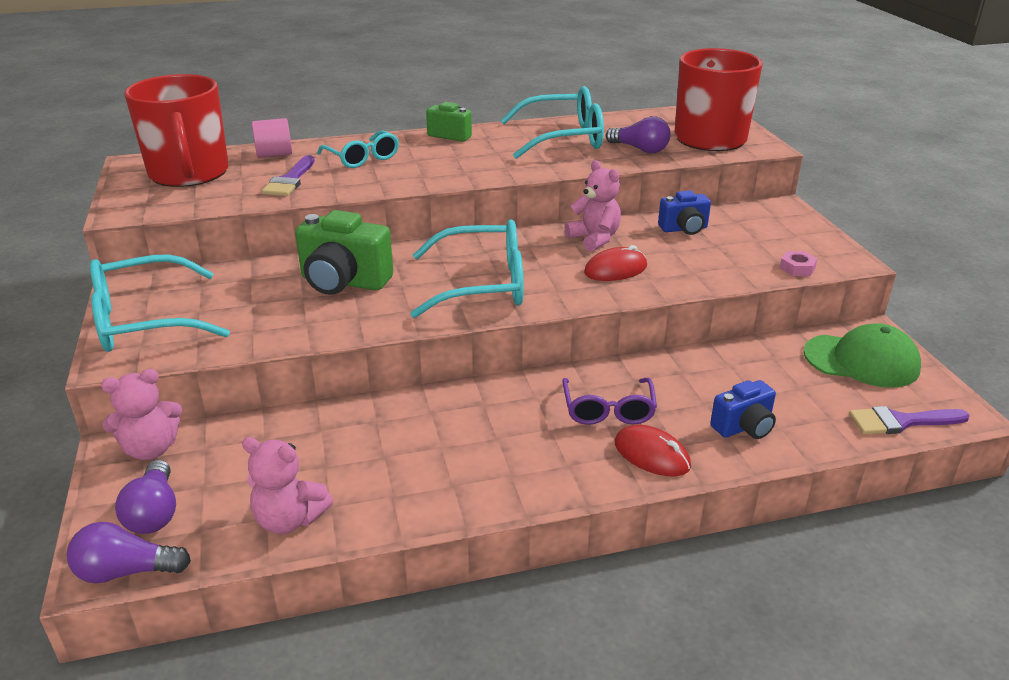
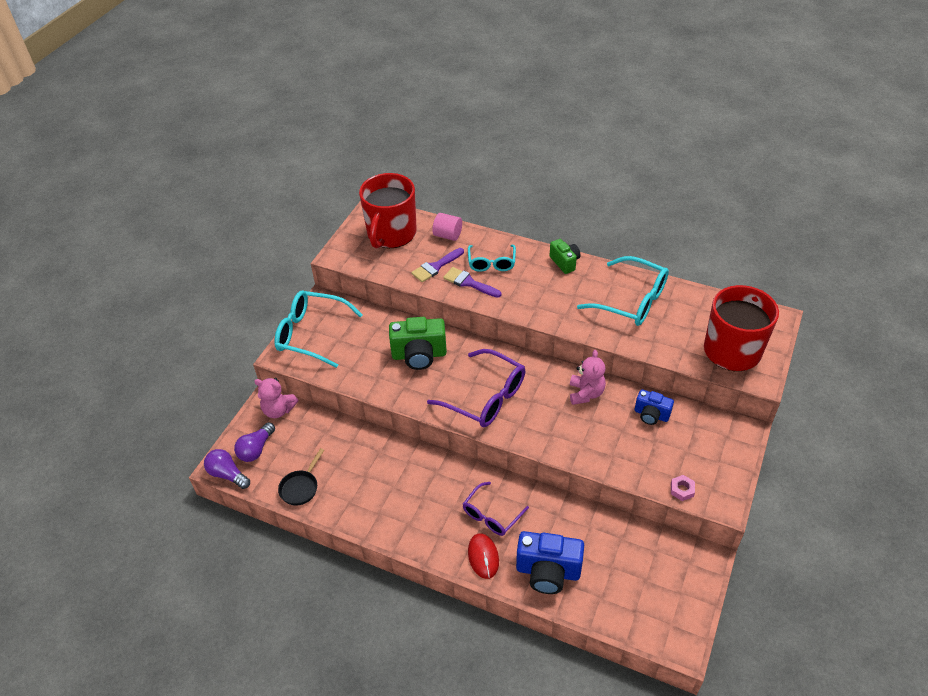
camera: 40 degrees right, 15 degrees up
(289, 519) = (301, 487): pink teddy bear -> black pan
(343, 282) = (419, 355): green camera -> green camera turned 60 degrees counterclockwise
(481, 284) = (485, 397): turquoise glasses -> purple glasses
(615, 269) = (569, 427): red mouse -> none
(640, 149) = (669, 338): purple light bulb -> none
(744, 427) = (548, 571): blue camera -> blue camera, size x1.68
(861, 361) = (672, 573): green cap -> none
(900, 422) = (638, 626): purple brush -> purple brush (469, 283)

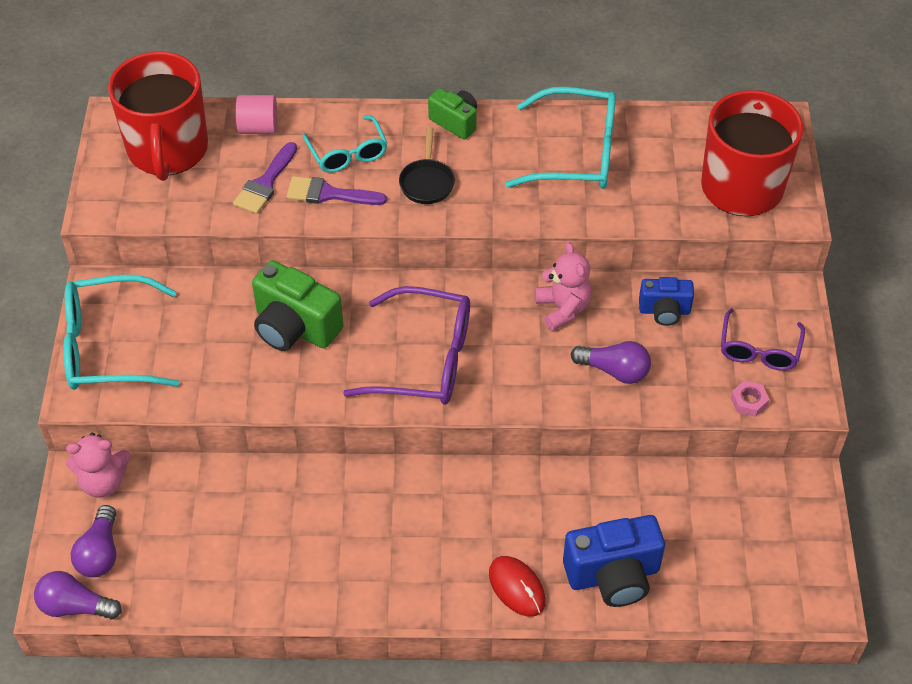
camera: 25 degrees left, 5 degrees up
(301, 487) = (201, 585): black pan -> black pan (427, 182)
(419, 355) = (295, 327): green camera -> green camera turned 60 degrees clockwise
(492, 515) = (501, 525): purple glasses -> purple glasses (759, 349)
(601, 441) = (614, 371): none -> purple light bulb

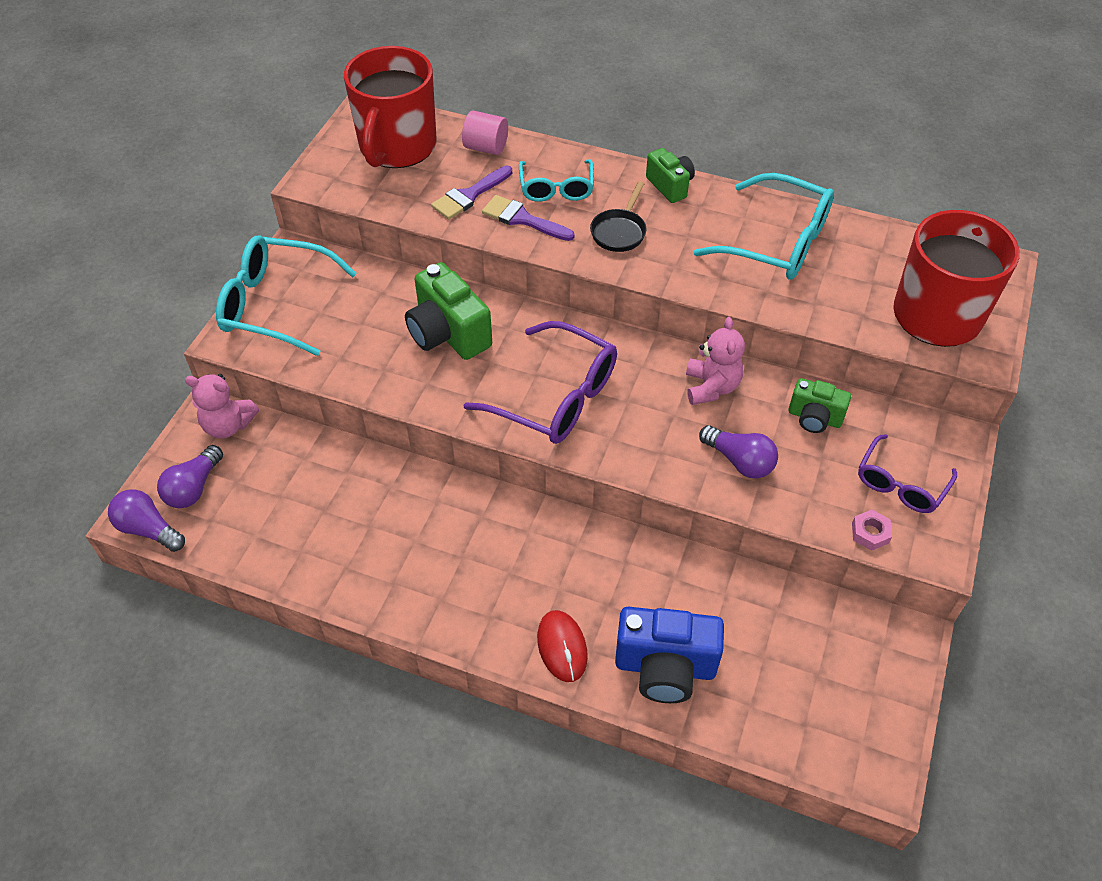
camera: 20 degrees right, 0 degrees up
(664, 311) = (814, 418): blue camera -> green camera

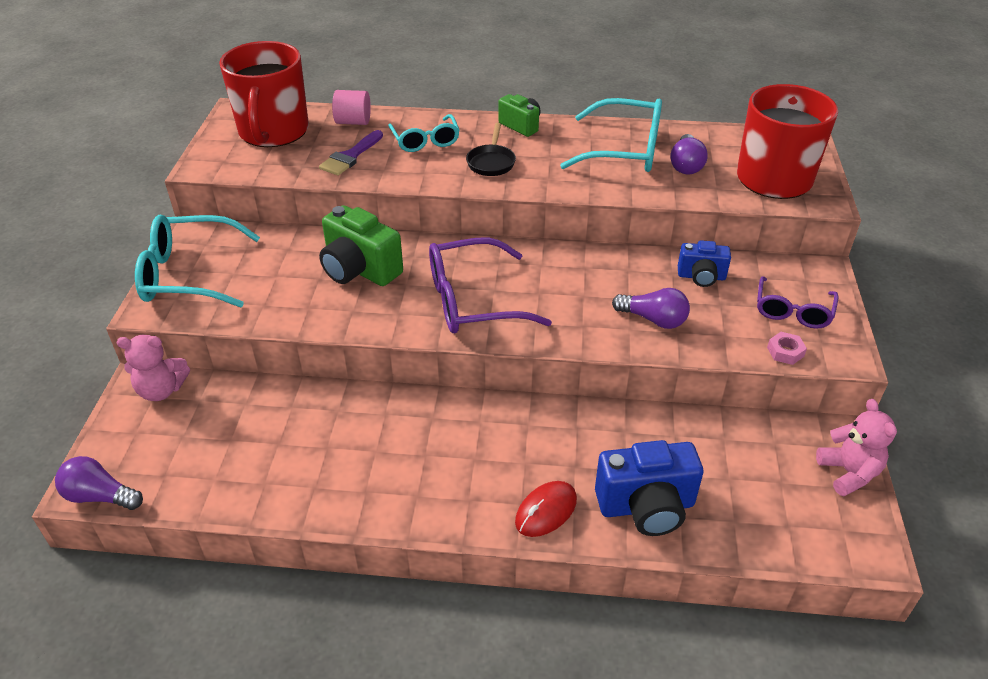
camera: 15 degrees left, 10 degrees down
(194, 488) = (139, 450): purple light bulb -> purple light bulb (686, 165)
(522, 219) = (404, 166): purple brush -> none
(555, 396) = (473, 300): purple glasses -> purple glasses turned 150 degrees clockwise
(562, 647) = (546, 511): red mouse -> red mouse turned 75 degrees clockwise
(711, 387) = (606, 270): pink teddy bear -> pink teddy bear (848, 473)
(814, 418) = (701, 277): green camera -> blue camera

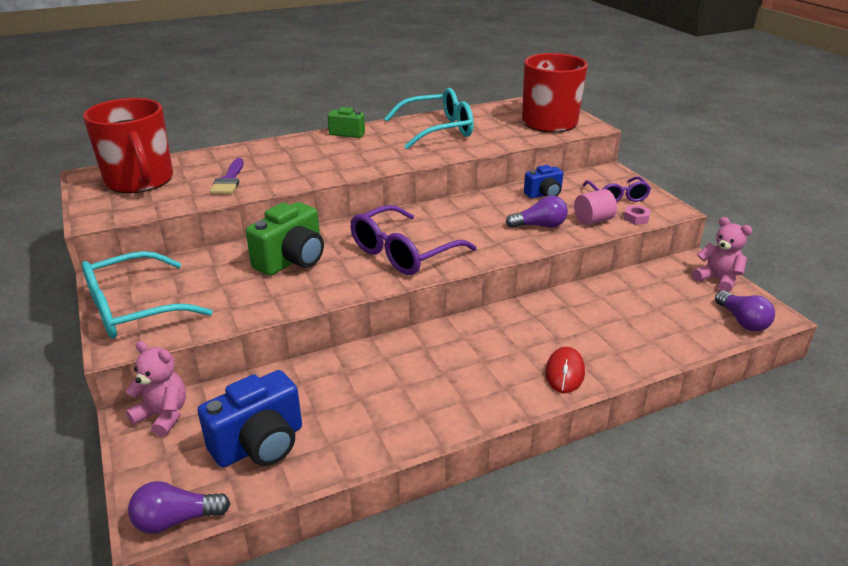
camera: 30 degrees left, 10 degrees down
(161, 390) = (163, 415): pink teddy bear -> pink teddy bear turned 120 degrees counterclockwise
(353, 122) = (207, 159): pink cylinder -> pink cylinder (593, 220)
(359, 270) = (292, 260): green camera -> green camera turned 60 degrees counterclockwise
(425, 140) = (282, 157): turquoise glasses -> none
(491, 162) = (349, 157): black pan -> none
(646, 506) = (625, 343): blue camera -> blue camera (260, 444)
(686, 165) = (487, 128): purple light bulb -> purple light bulb (742, 321)

